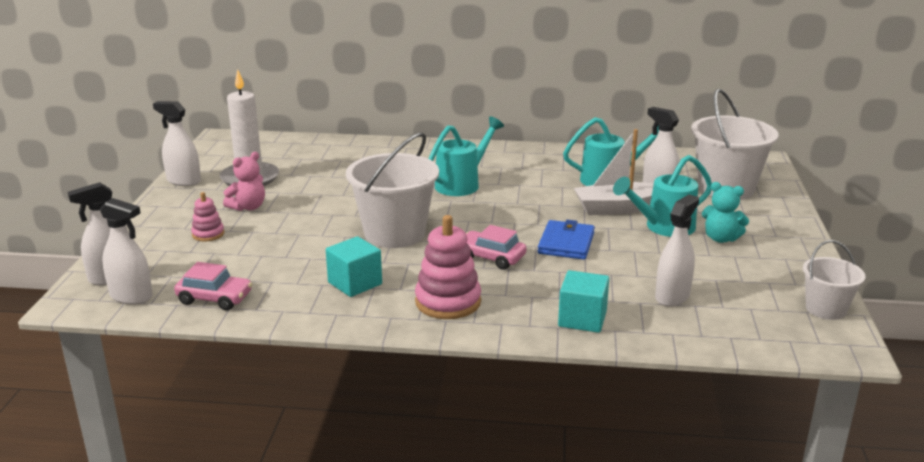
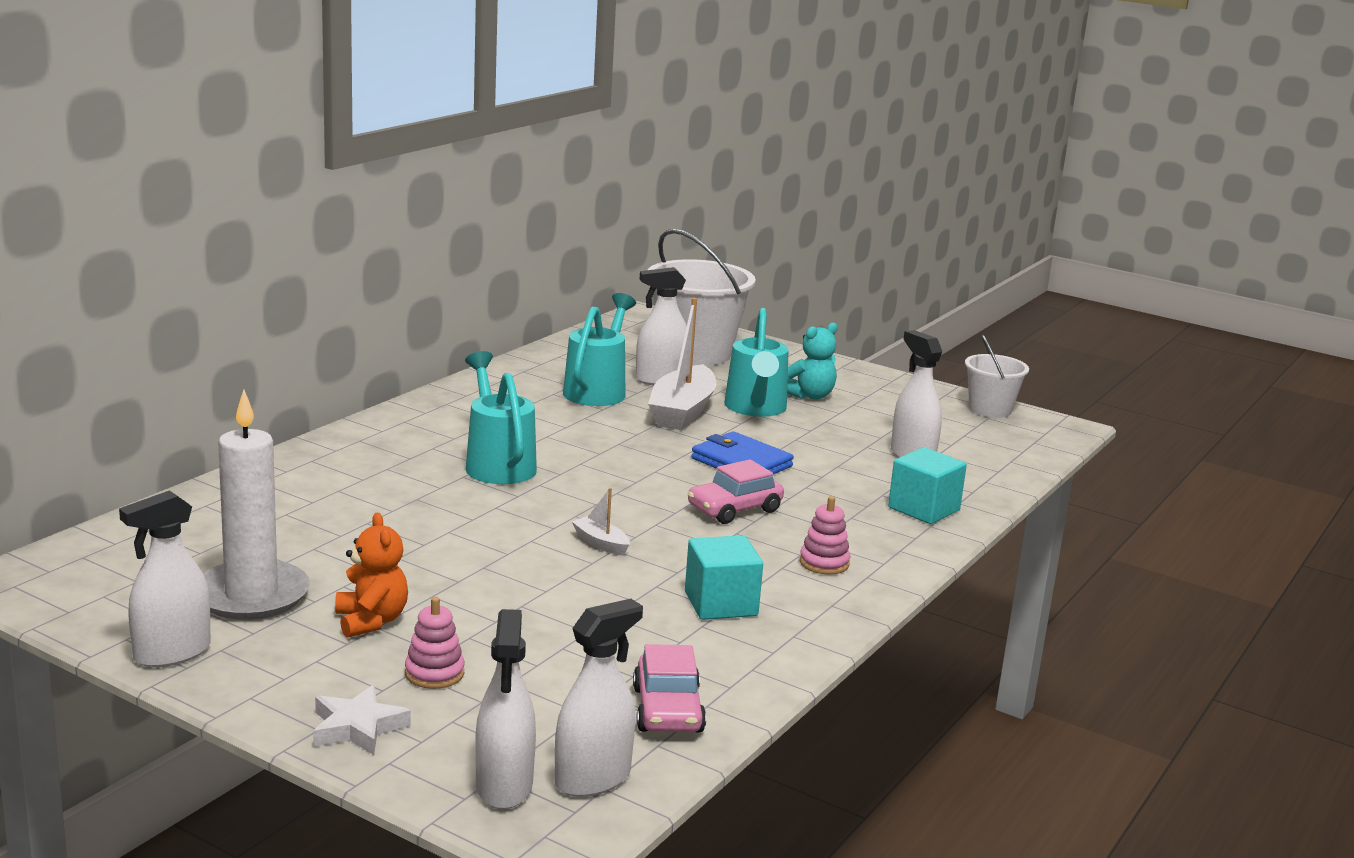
camera: 65 degrees left, 5 degrees down
(145, 233) = (357, 727): none -> white star
(215, 298) = (668, 710): pink car -> pink car turned 135 degrees clockwise
(248, 207) = (371, 621): pink teddy bear -> orange teddy bear
(394, 233) = (601, 543): white bucket -> white boat
(448, 302) = (824, 563): pink stacking toy -> pink stacking toy, size x0.55

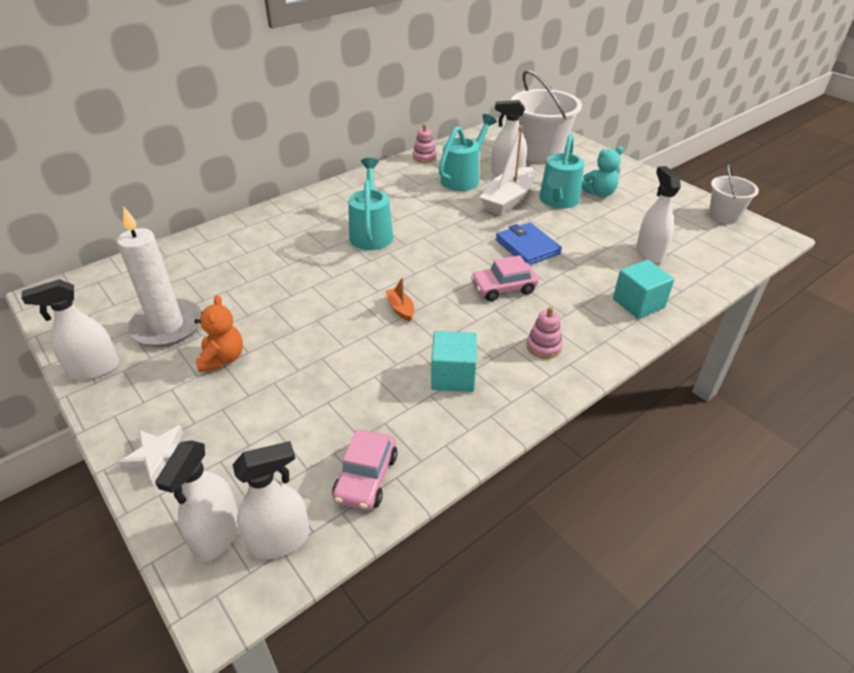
camera: 20 degrees right, 20 degrees up
(434, 673) = (233, 413): pink stacking toy -> pink stacking toy (424, 157)
(601, 543) = (400, 308): white boat -> orange boat

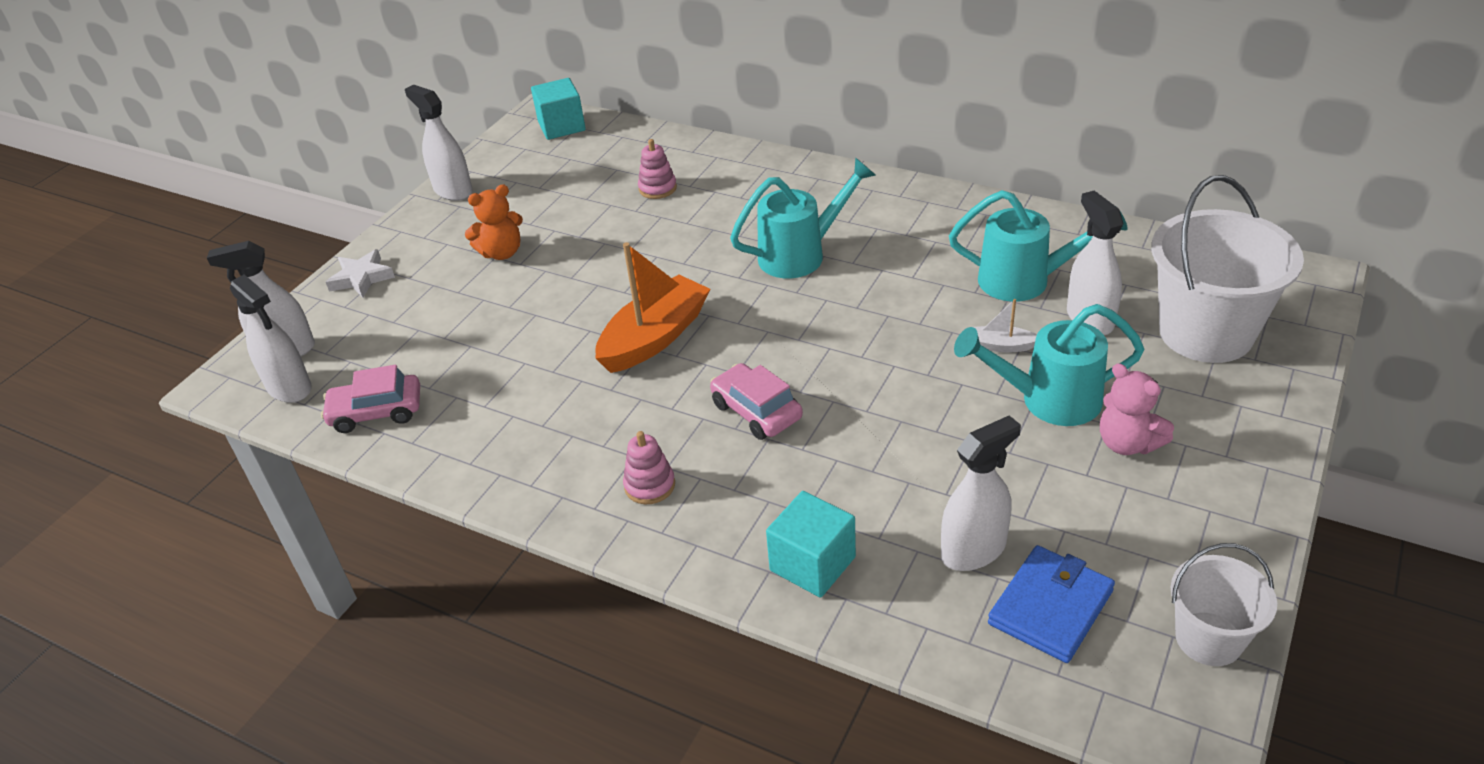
camera: 70 degrees right, 0 degrees up
(167, 326) = (533, 198): white candle -> none
(400, 308) = (655, 337): orange boat -> orange boat, size x2.17
(424, 157) = (1051, 223): pink stacking toy -> pink stacking toy (657, 188)
(453, 376) = (553, 422): turquoise cube -> turquoise cube (561, 126)
(508, 200) = (1001, 346): white boat -> white boat, size x0.46
(527, 247) = (879, 404): blue wallet -> blue wallet (1050, 607)
(599, 193) = (1127, 443): turquoise teddy bear -> pink teddy bear

